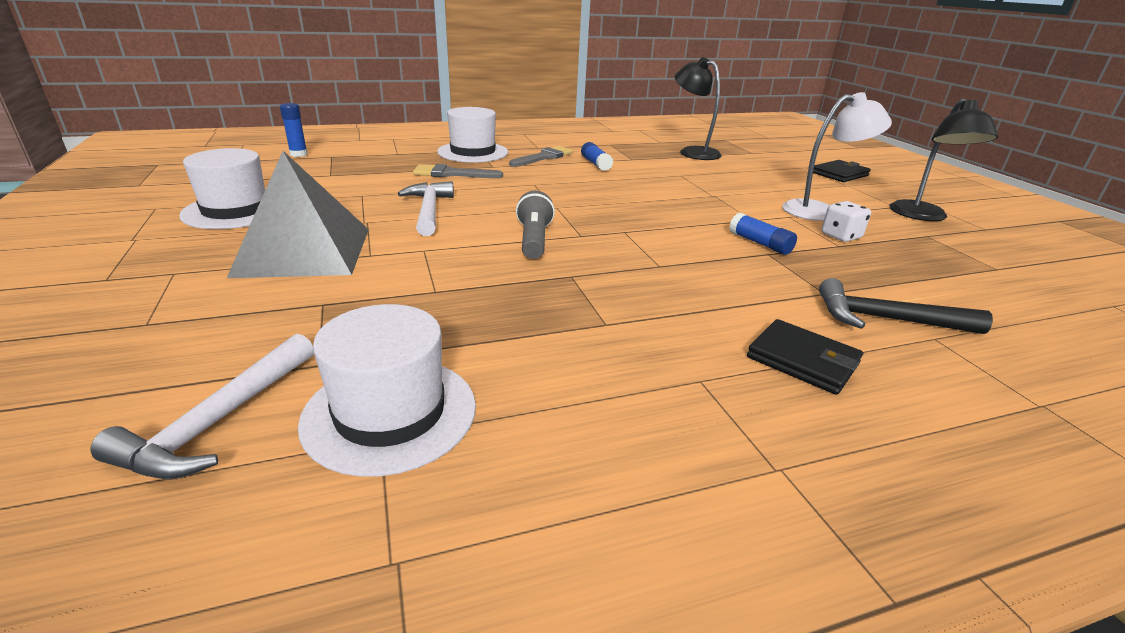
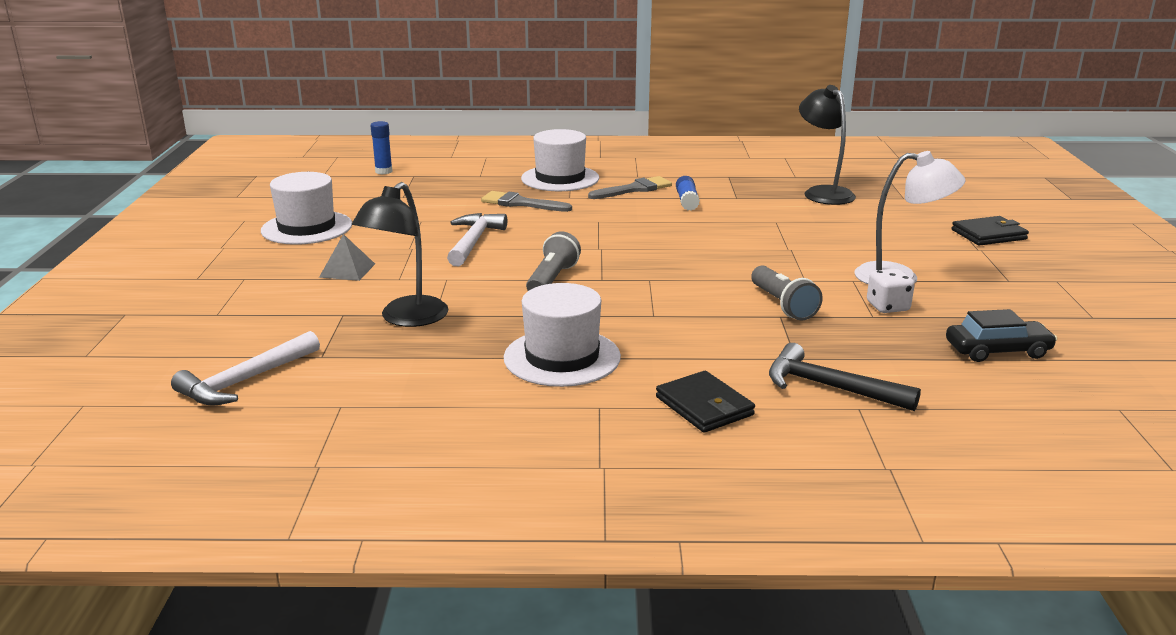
camera: 20 degrees right, 5 degrees down
(304, 251) = (347, 270): grey pyramid -> grey pyramid, size x0.44
(390, 413) = (354, 392): white hat -> white hat (562, 357)
(760, 243) = (782, 305): blue glue stick -> grey flashlight
(922, 216) = (1026, 295): black lamp -> black lamp (406, 319)
(964, 265) = (997, 350): none -> black car

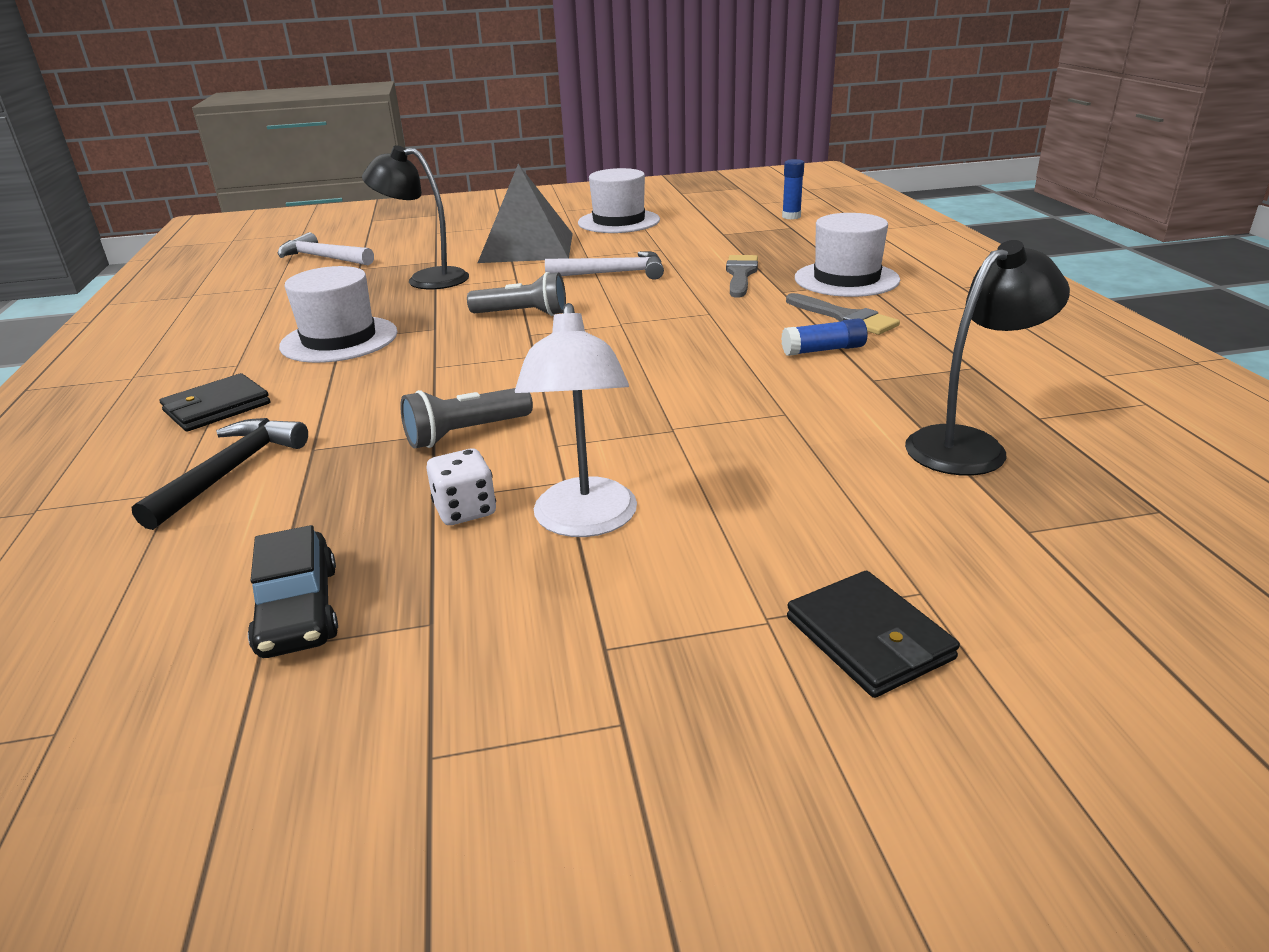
camera: 80 degrees right, 5 degrees up
(347, 270) = (526, 247): grey pyramid -> grey pyramid, size x2.28

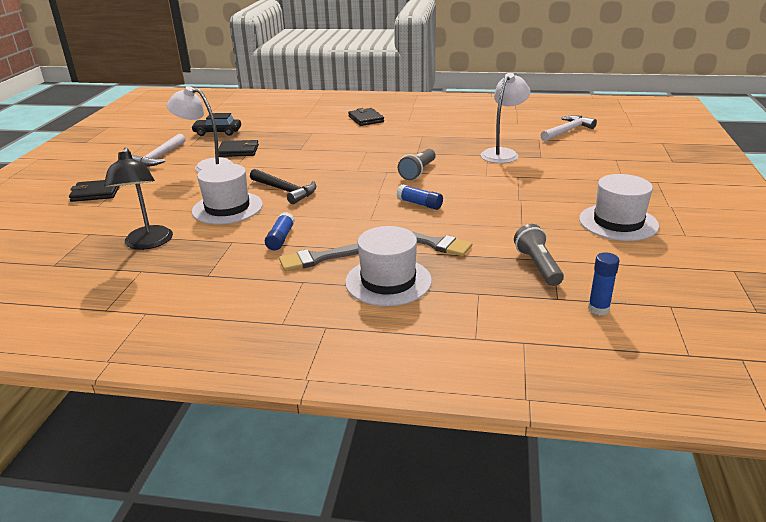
camera: 110 degrees right, 0 degrees up
(230, 472) = (309, 123): black hammer -> black hammer (285, 191)
(339, 339) = (420, 135): white hat -> white hat (227, 208)
(426, 279) = (503, 153): black lamp -> white lamp
(465, 433) = (293, 153): grey flashlight -> grey flashlight (538, 266)
(465, 510) = (238, 151): white dice -> black wallet
(526, 247) = (556, 183): grey pyramid -> none
(613, 273) = (472, 202): white hammer -> white hammer (159, 157)
(638, 296) = (419, 204): none -> blue glue stick

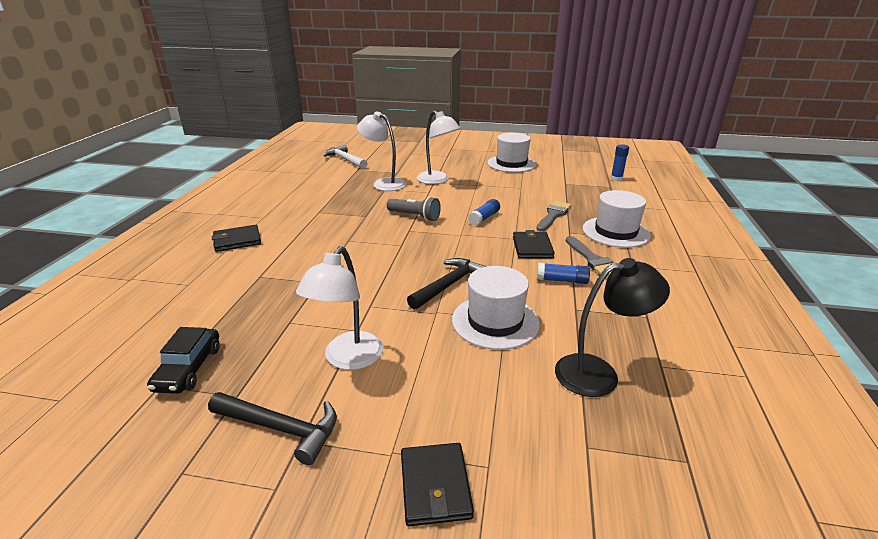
camera: 90 degrees left, 0 degrees up
(159, 157) = (280, 428): white hammer -> black hammer
(238, 151) = (298, 334): black wallet -> black wallet (532, 247)
(524, 178) = (437, 180): none -> white lamp
(538, 266) = (574, 187): grey flashlight -> none

